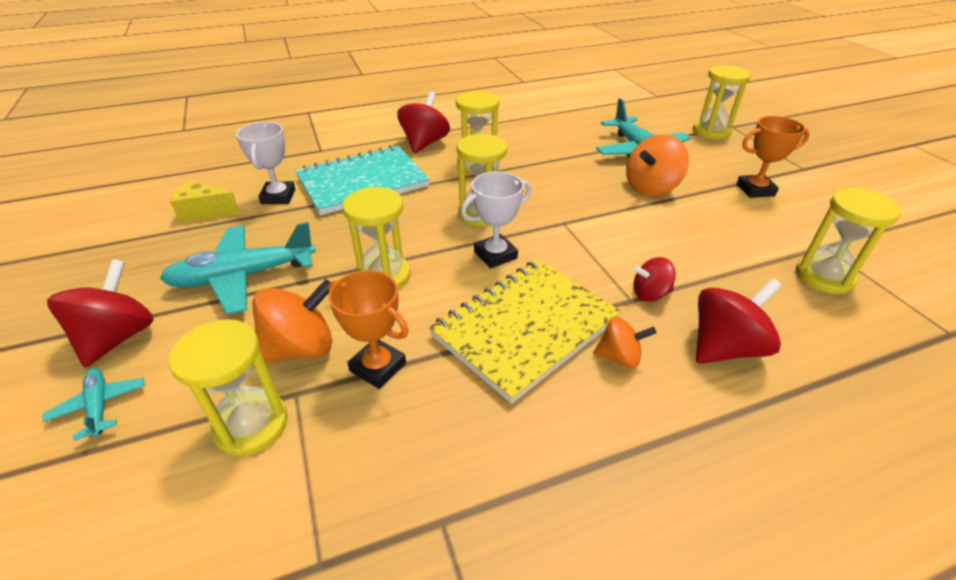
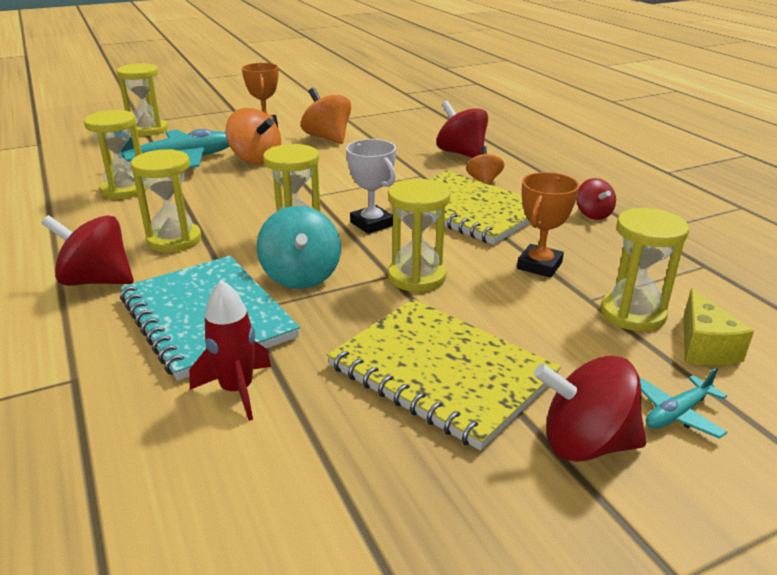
camera: 95 degrees left, 10 degrees down
(204, 212) = (279, 465): yellow cheese -> yellow cheese (704, 347)
(243, 276) = (441, 372): turquoise plane -> yellow notebook
(278, 197) = (237, 390): white trophy -> red rocket
(301, 348) = (537, 306): orange spinning top -> orange spinning top (327, 138)
(405, 216) = (301, 276): none -> turquoise spinning top
(650, 294) = (413, 169): red spinning top -> red spinning top (593, 214)
(824, 277) = (381, 123): yellow hourglass -> yellow hourglass (124, 190)

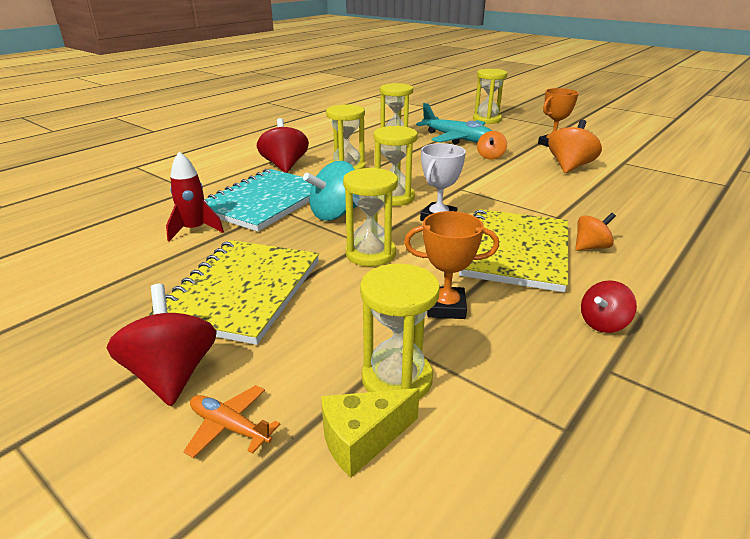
camera: 65 degrees right, 0 degrees up
(255, 159) = (490, 156): orange spinning top -> orange spinning top, size x0.60
(461, 153) = (638, 224): red spinning top -> none
(677, 414) = (229, 427): turquoise plane -> orange plane

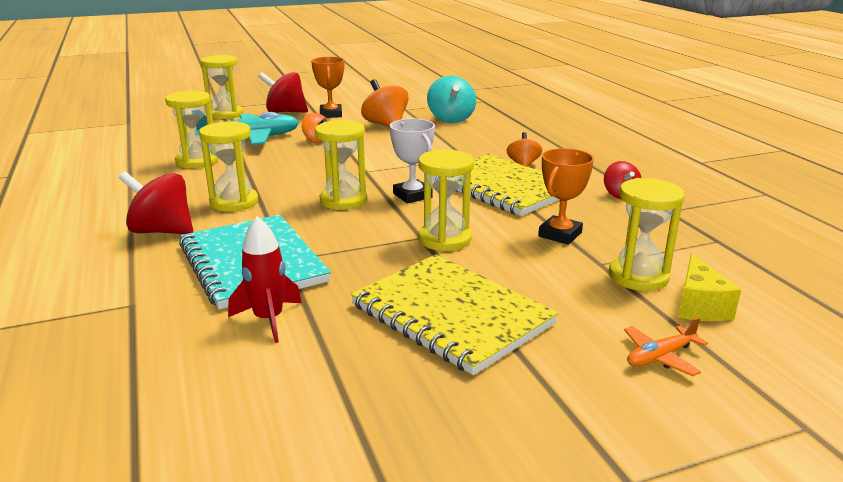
camera: 60 degrees left, 5 degrees down
(172, 374) = (570, 375): red spinning top -> red spinning top (285, 112)
(335, 214) = (340, 235): turquoise spinning top -> turquoise spinning top (451, 119)

